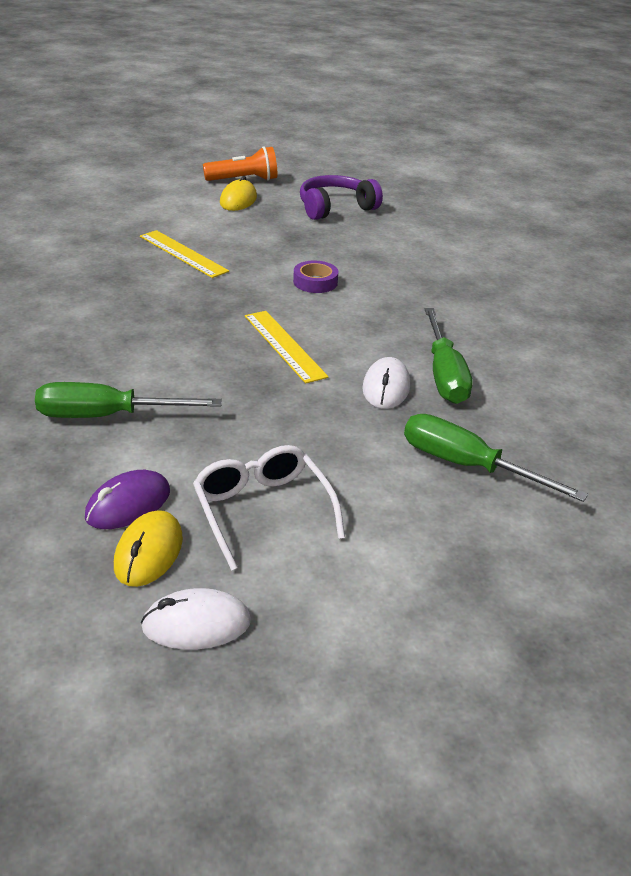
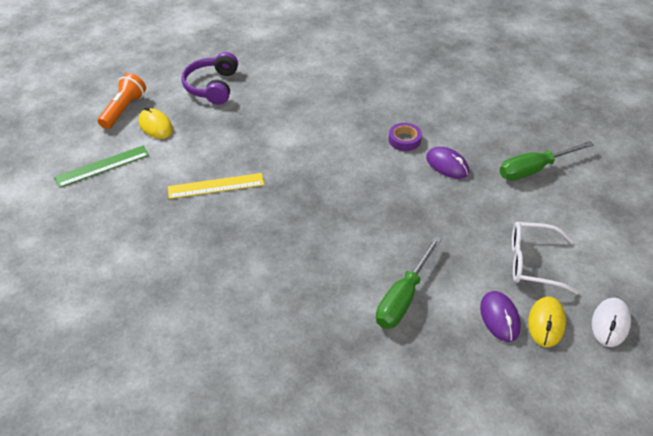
camera: 55 degrees left, 10 degrees up
(148, 552) = (546, 323): yellow mouse -> yellow mouse turned 60 degrees clockwise
(153, 195) = (102, 166): none -> green ruler
(284, 345) = (375, 186): yellow ruler -> none
(315, 282) = (307, 140): purple tape -> purple tape (404, 140)
(386, 388) = (447, 165): white mouse -> purple mouse
(444, 374) = (448, 137): green screwdriver -> none

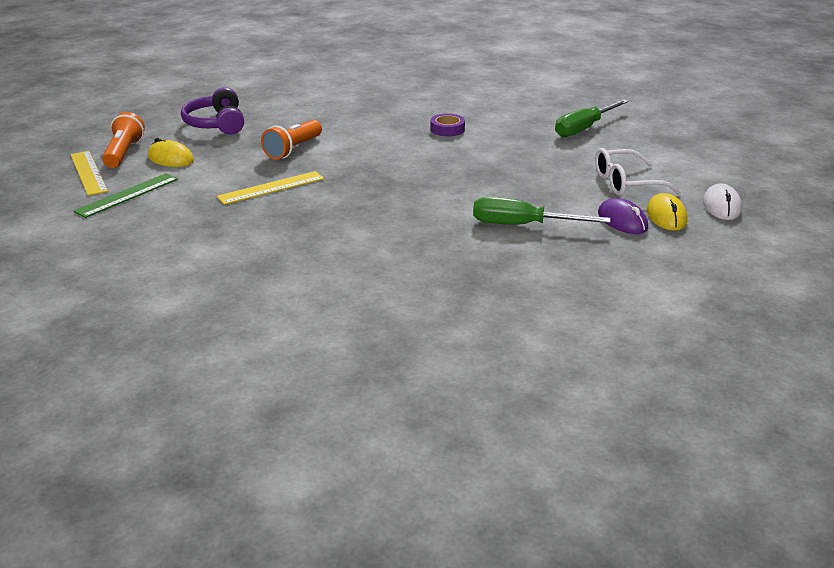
camera: 20 degrees left, 15 degrees down
(86, 129) = (88, 172): none -> yellow ruler
(258, 137) = (293, 149): none -> orange flashlight
(403, 297) = (522, 225): green screwdriver -> green screwdriver turned 90 degrees clockwise
(447, 165) = (501, 138): purple mouse -> none

